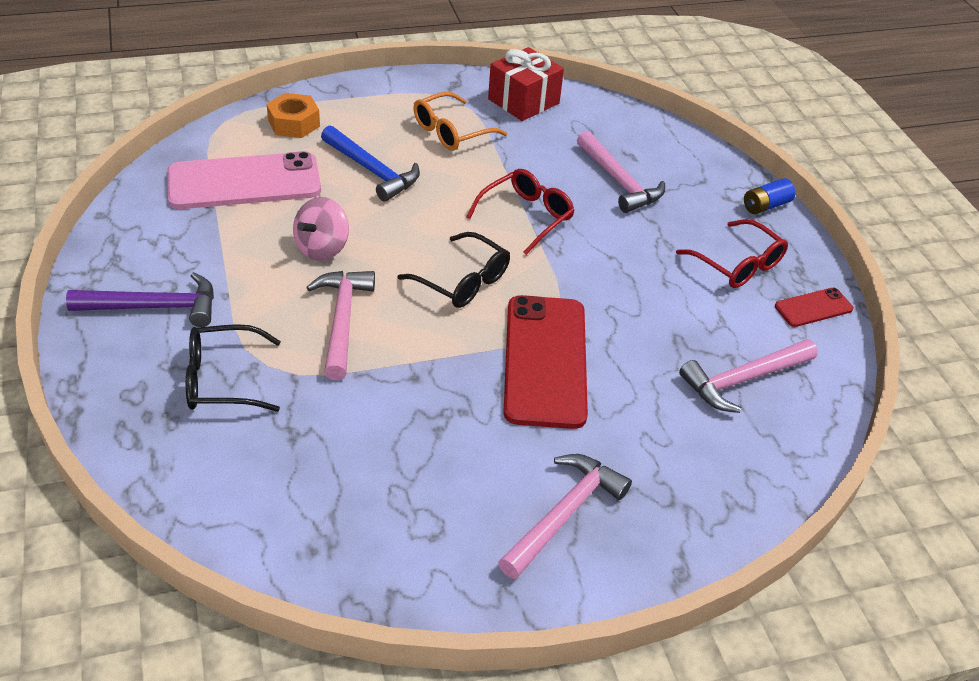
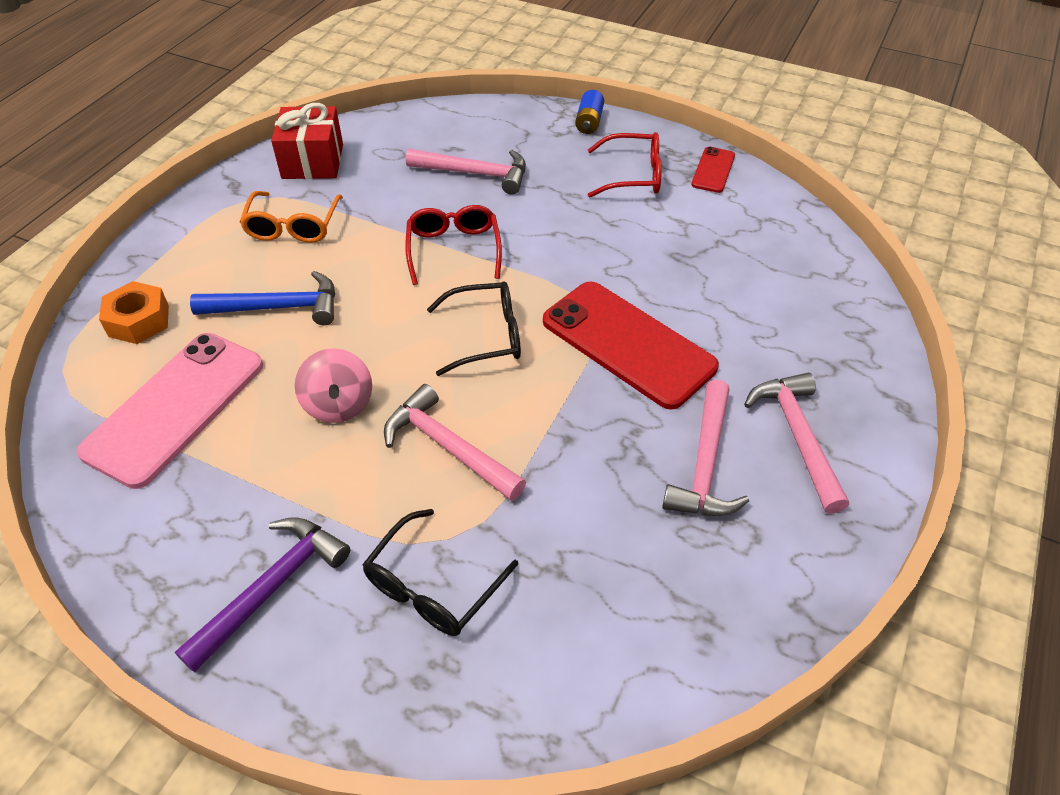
camera: 45 degrees left, 5 degrees up
(744, 380) = (749, 250): pink hammer -> pink hammer (705, 463)

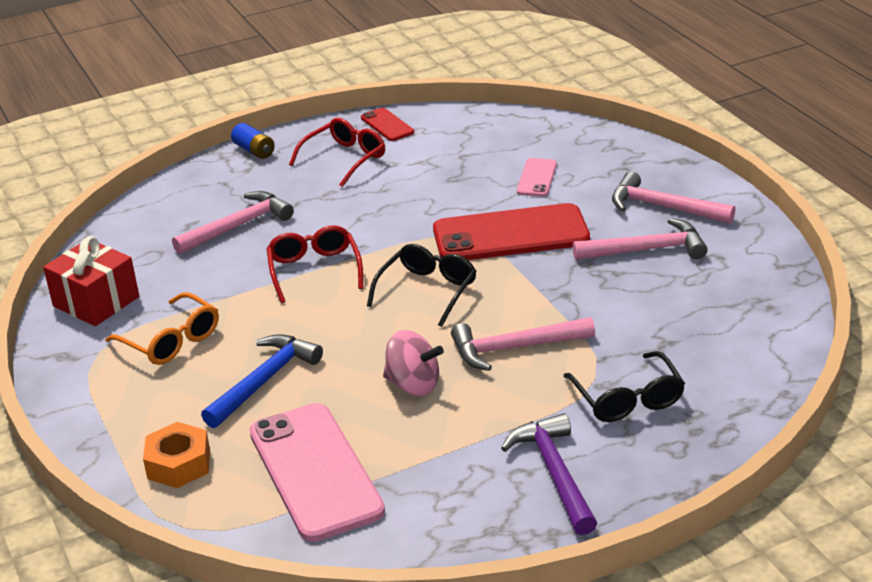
camera: 50 degrees left, 15 degrees down
(454, 250) = (314, 270): red glasses -> red glasses turned 45 degrees clockwise
(705, 463) = (646, 250): pink hammer -> pink hammer turned 60 degrees counterclockwise
(741, 311) = (537, 178): none -> pink phone

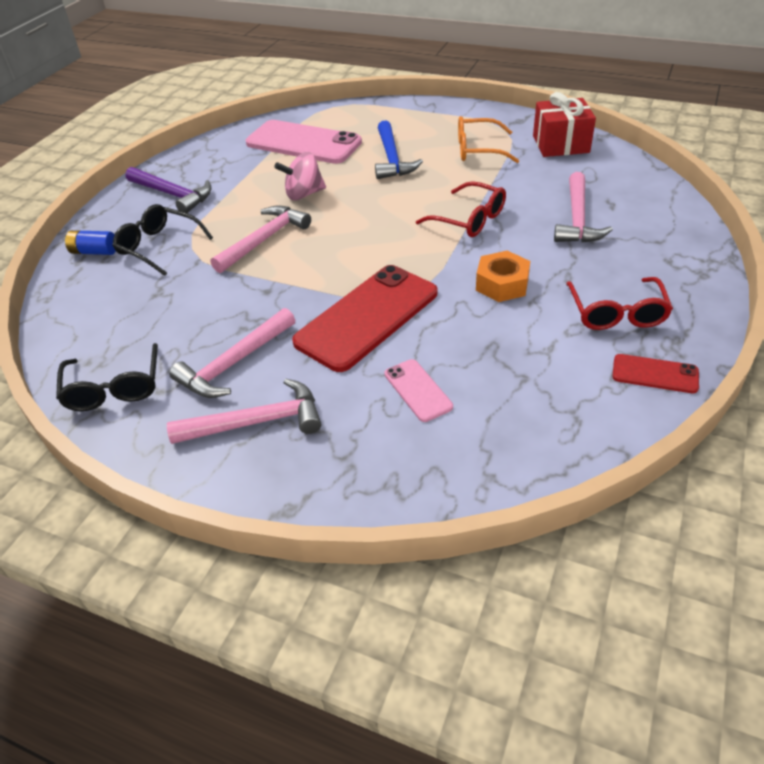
camera: 140 degrees right, 10 degrees up
(179, 464) = (374, 118): orange nut -> orange nut (502, 284)
(254, 151) = (702, 279): blue battery -> blue battery (94, 252)
(427, 291) = (371, 245): black glasses -> black glasses (114, 388)

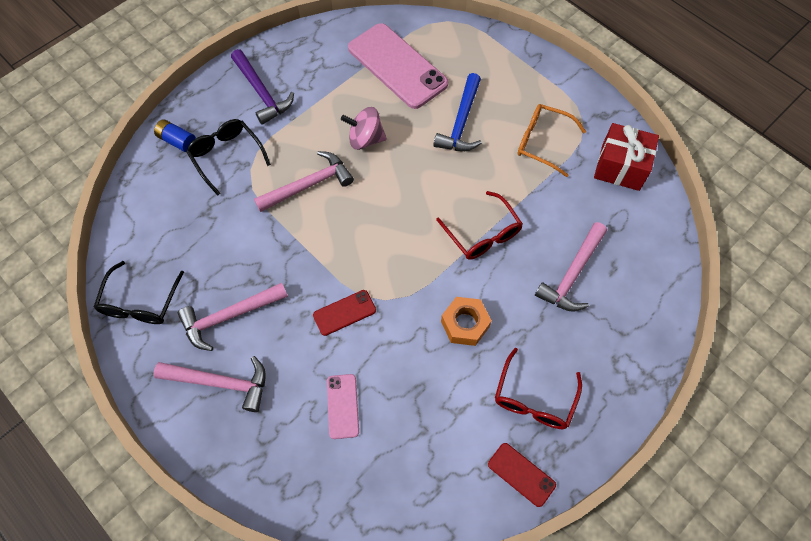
camera: 20 degrees right, 20 degrees up
(367, 317) = (344, 312): red phone -> red phone, size x0.47

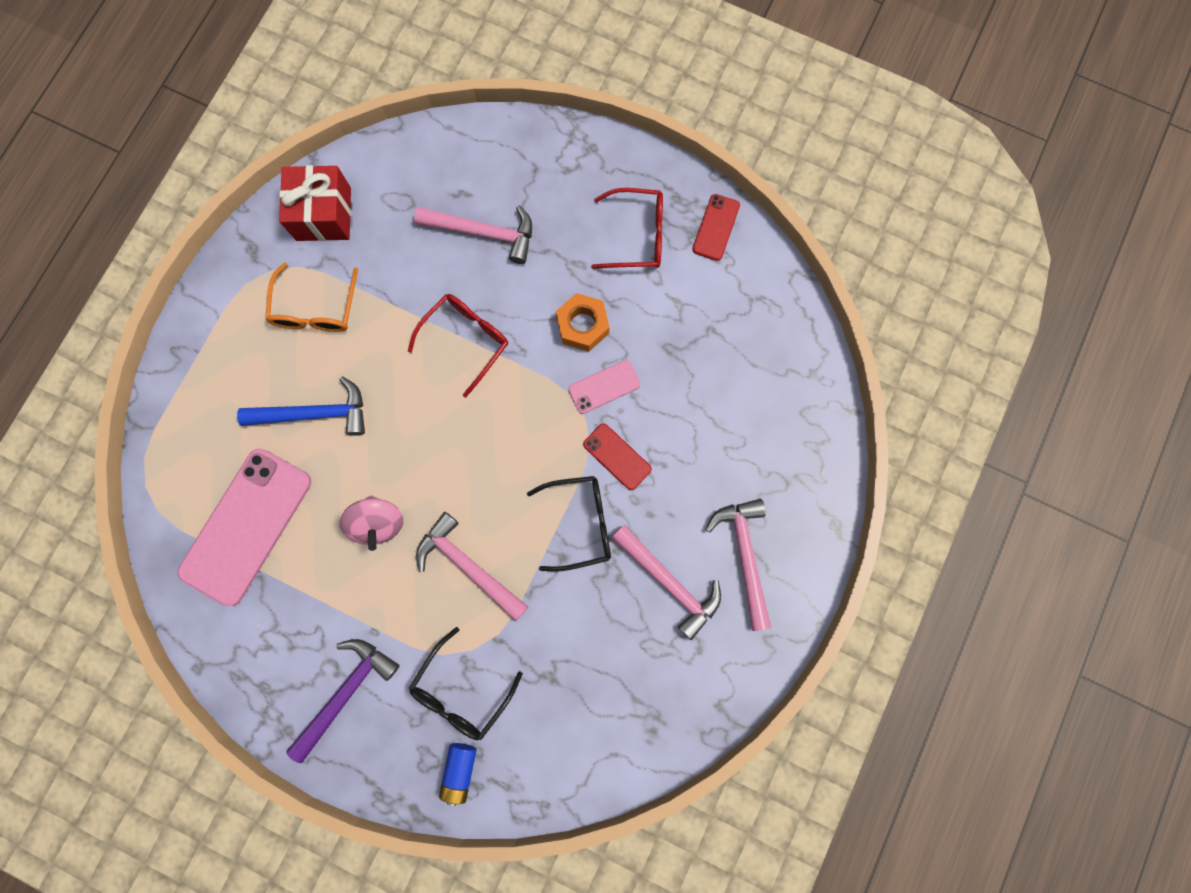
camera: 110 degrees left, 15 degrees up
(140, 302) = (691, 695): black glasses -> black glasses (580, 523)
(342, 406) = (718, 418): pink phone -> pink phone (604, 387)

